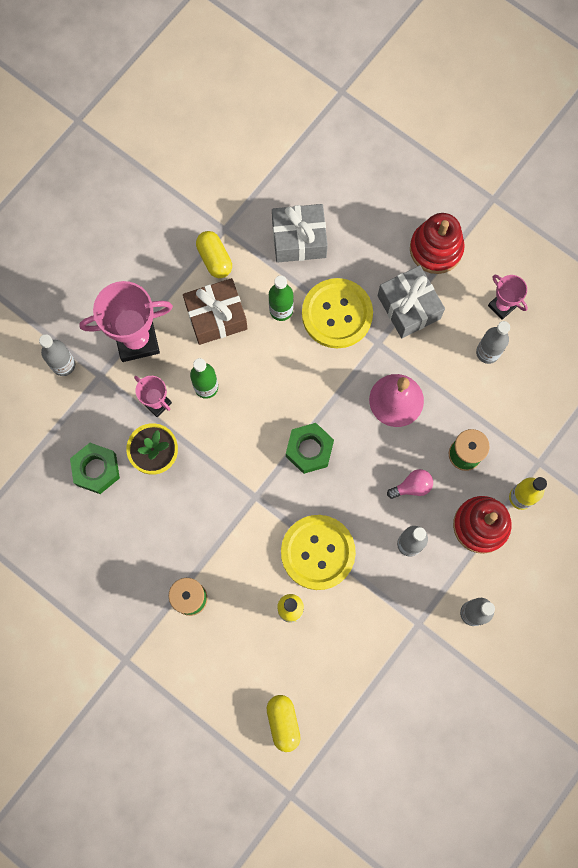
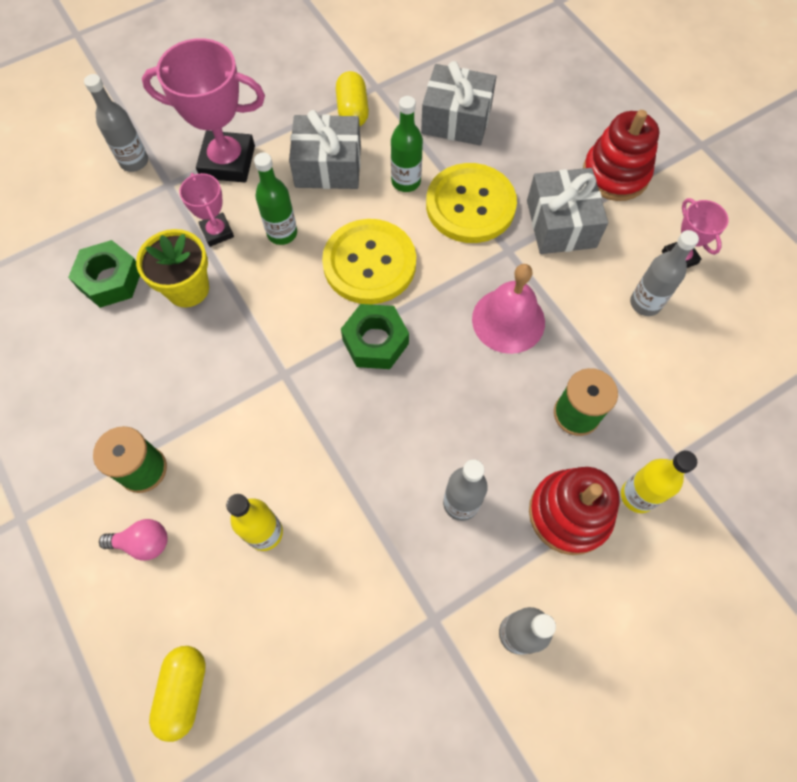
camera: 20 degrees right, 10 degrees down
(216, 317) = (328, 166): brown gift -> grey gift
(318, 552) = (333, 470): yellow button -> yellow button (369, 263)
(412, 486) = (491, 430): pink light bulb -> pink light bulb (143, 543)

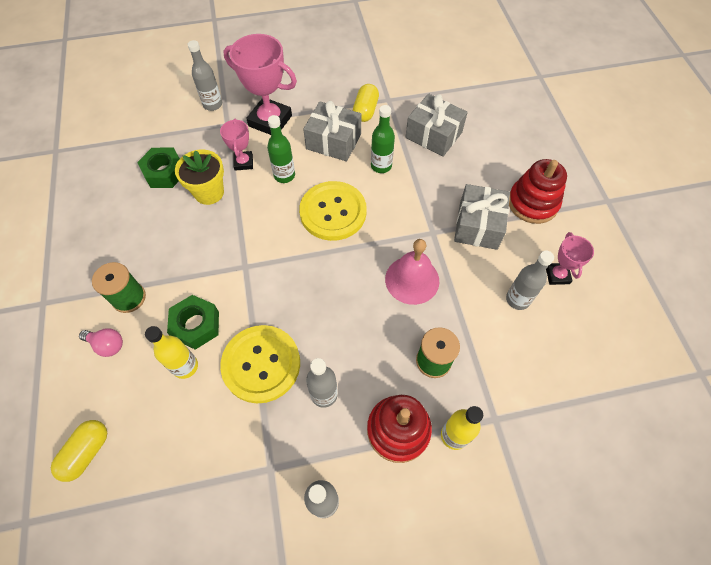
camera: 20 degrees right, 5 degrees down
(375, 342) = (314, 265): green nut -> green nut (196, 325)
(470, 205) = (419, 194): yellow button -> yellow button (261, 364)

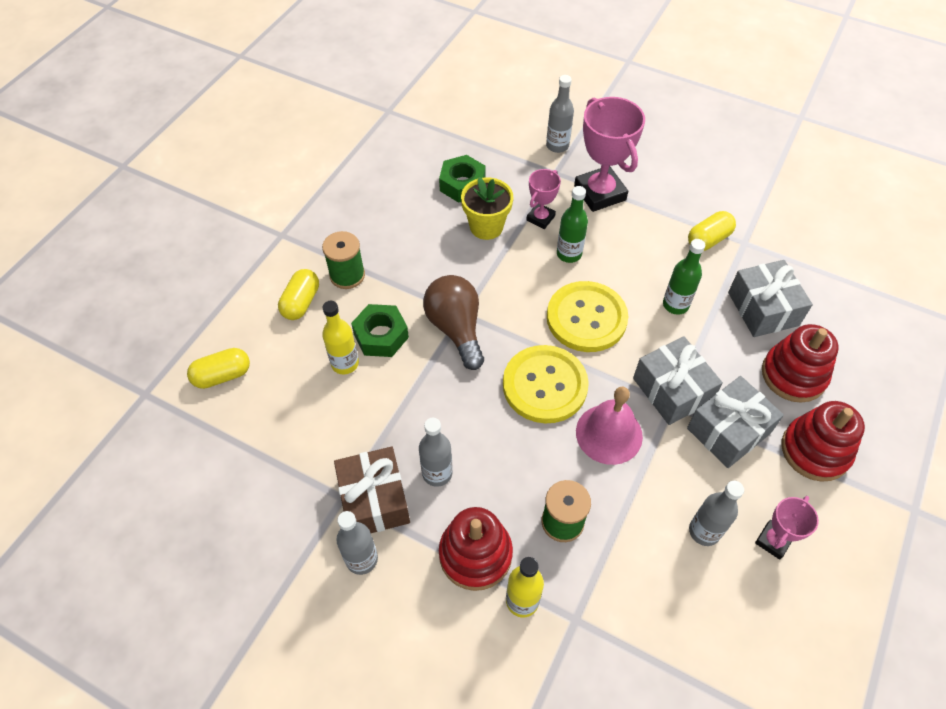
camera: 40 degrees right, 5 degrees down
(107, 345) = (301, 302): pink light bulb -> yellow capsule
(249, 280) = (456, 328): none -> brown light bulb
(261, 364) = (406, 407): yellow button -> yellow button (545, 385)
(295, 450) = (374, 500): none -> brown gift
(333, 141) = (646, 250): grey gift -> grey gift (672, 390)
(484, 165) = (793, 375): none -> red stacking toy

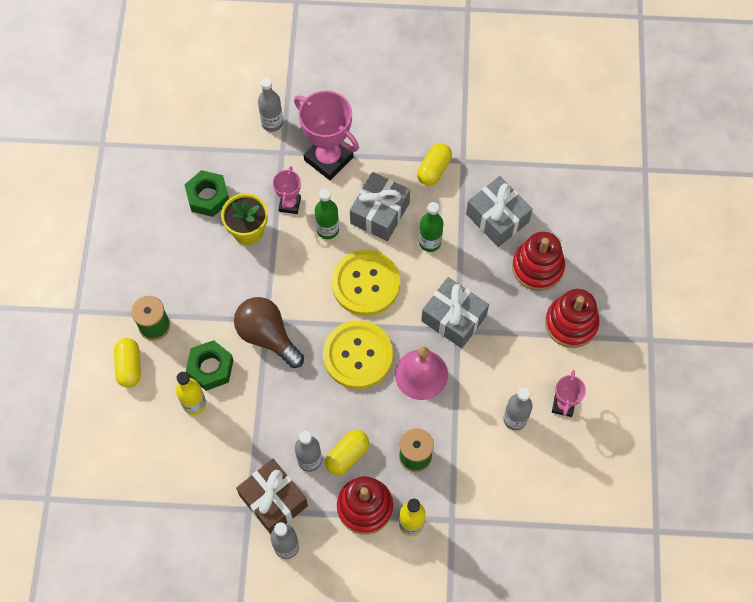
camera: 25 degrees left, 10 degrees up
(222, 375) = (101, 456): yellow capsule -> yellow capsule (347, 455)
(728, 430) = (506, 334): grey gift -> grey gift (380, 213)

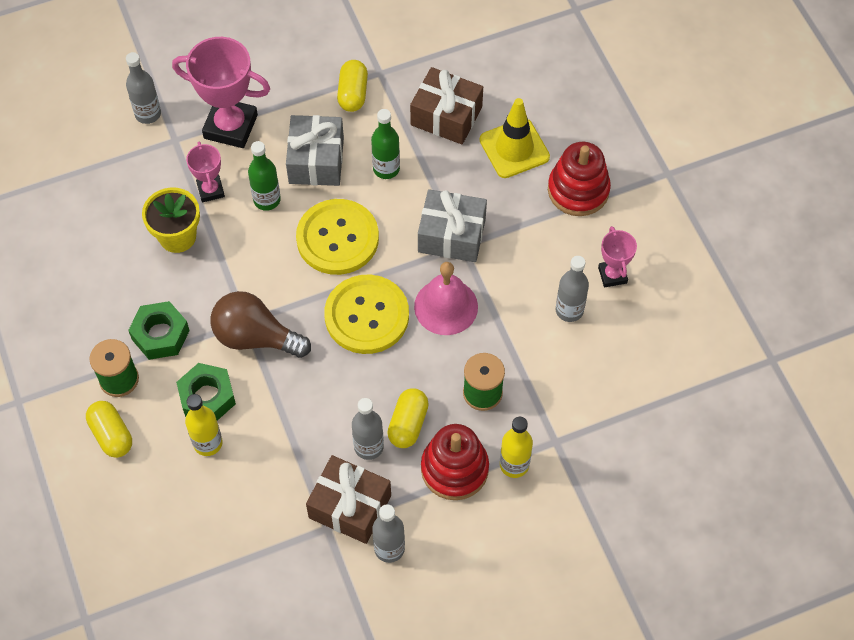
camera: 25 degrees left, 5 degrees down
(208, 197) = (113, 219): green nut -> green nut (160, 335)
(497, 218) = (446, 116): grey gift -> brown gift
(537, 267) = (514, 148): red stacking toy -> yellow traffic cone

